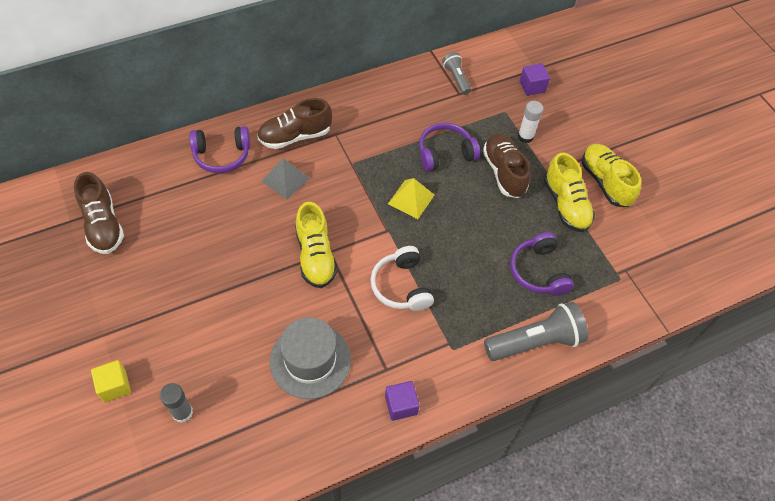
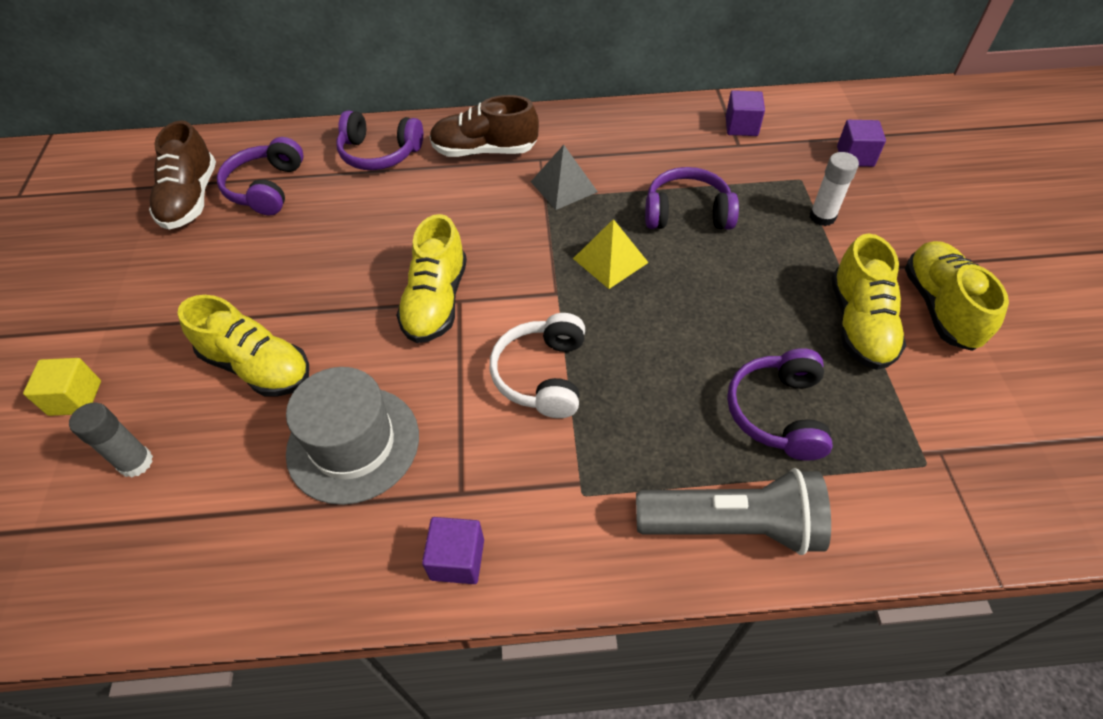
camera: 25 degrees right, 5 degrees down
(154, 202) = (266, 188): none -> purple headphones
(224, 331) = (257, 367): none -> yellow shoe
(285, 179) = (445, 197): grey pyramid -> grey pyramid (563, 186)
(456, 78) = (741, 126): grey flashlight -> purple cube
(504, 172) = (770, 256): brown shoe -> none

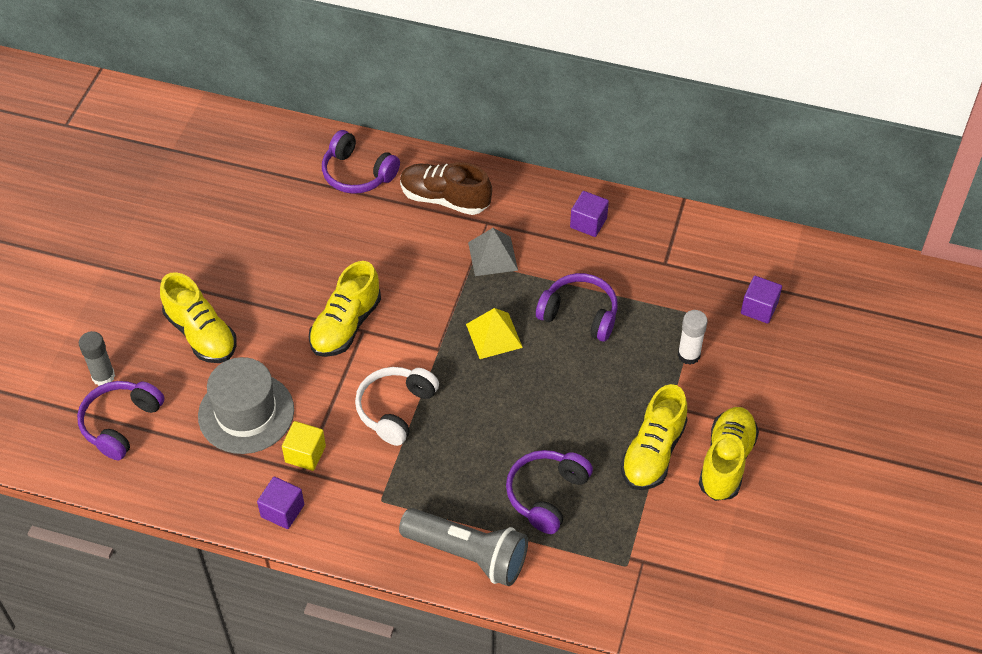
camera: 20 degrees right, 0 degrees up
(75, 398) = (74, 316): yellow cube -> yellow cube (305, 454)
(191, 199) = (194, 171): brown shoe -> none
(266, 188) = (255, 179): purple headphones -> purple headphones (121, 424)
(741, 126) = (679, 245): purple cube -> purple cube (588, 223)

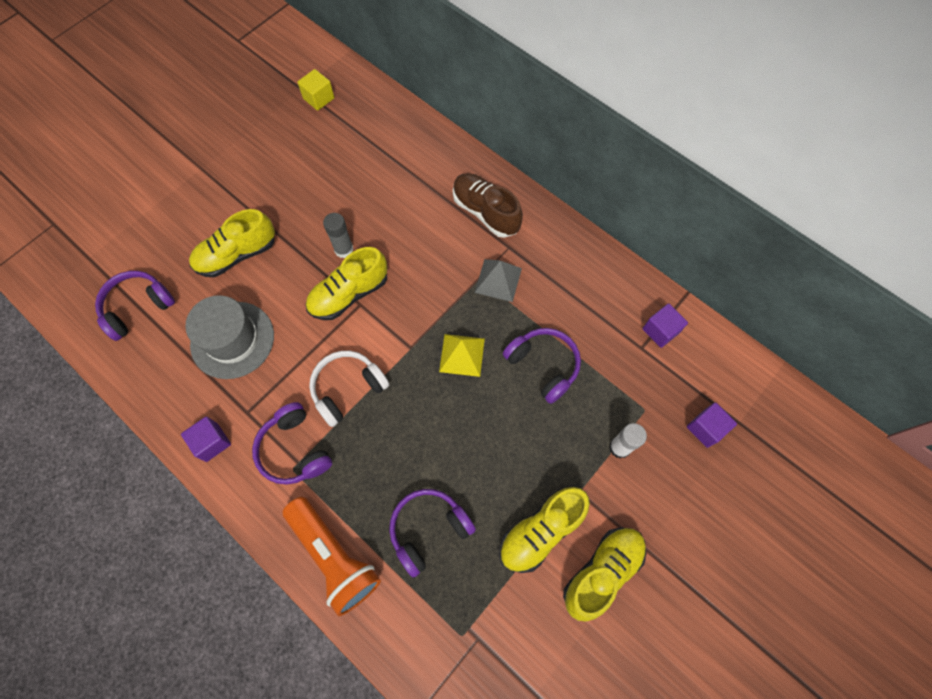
camera: 25 degrees right, 15 degrees up
(103, 376) = (148, 261): grey glue stick -> grey glue stick (344, 249)
(201, 334) = (237, 255): yellow shoe -> yellow shoe turned 75 degrees clockwise
(305, 454) = (256, 398): yellow cube -> yellow cube (318, 98)
(357, 173) = (428, 162): purple headphones -> purple headphones (294, 450)
(467, 554) = (334, 556): grey flashlight -> orange flashlight
(588, 223) = (593, 282): purple cube -> purple cube (660, 331)

